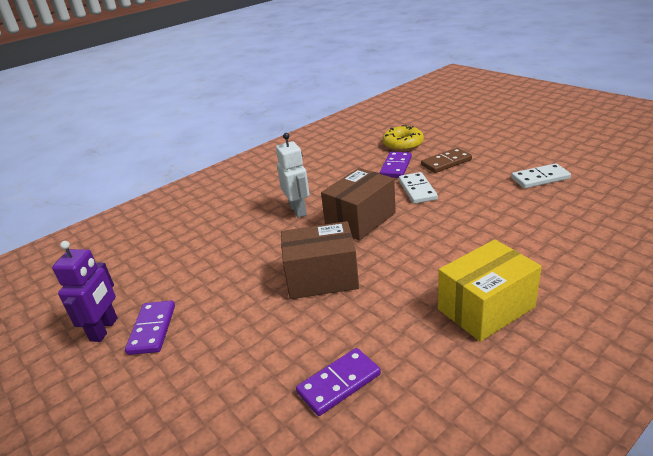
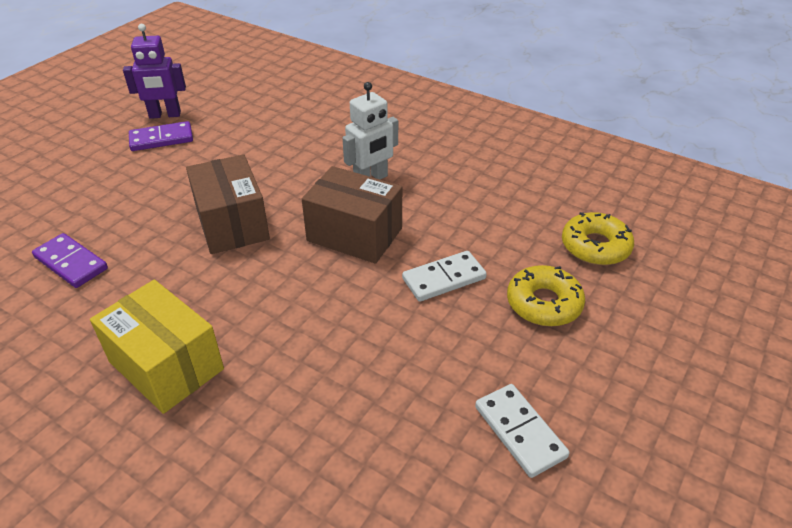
camera: 70 degrees right, 10 degrees up
(396, 167) = (511, 248): purple domino -> none
(446, 162) = (544, 303): brown domino -> yellow donut

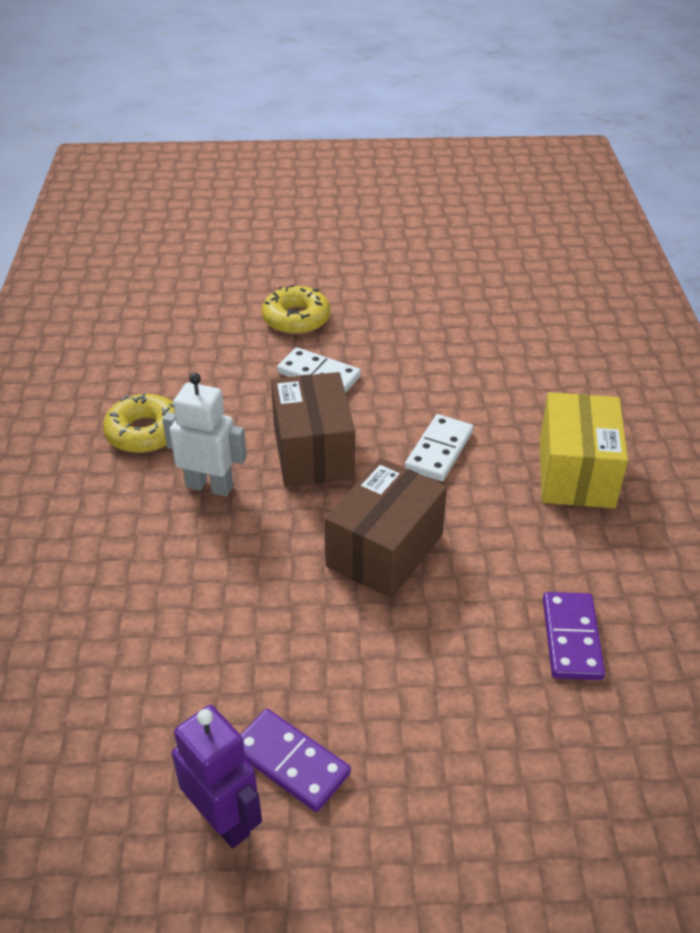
camera: 125 degrees left, 0 degrees up
(519, 432) = (426, 294): white domino -> white domino (439, 451)
(595, 246) = (198, 314): yellow donut -> yellow donut (144, 432)

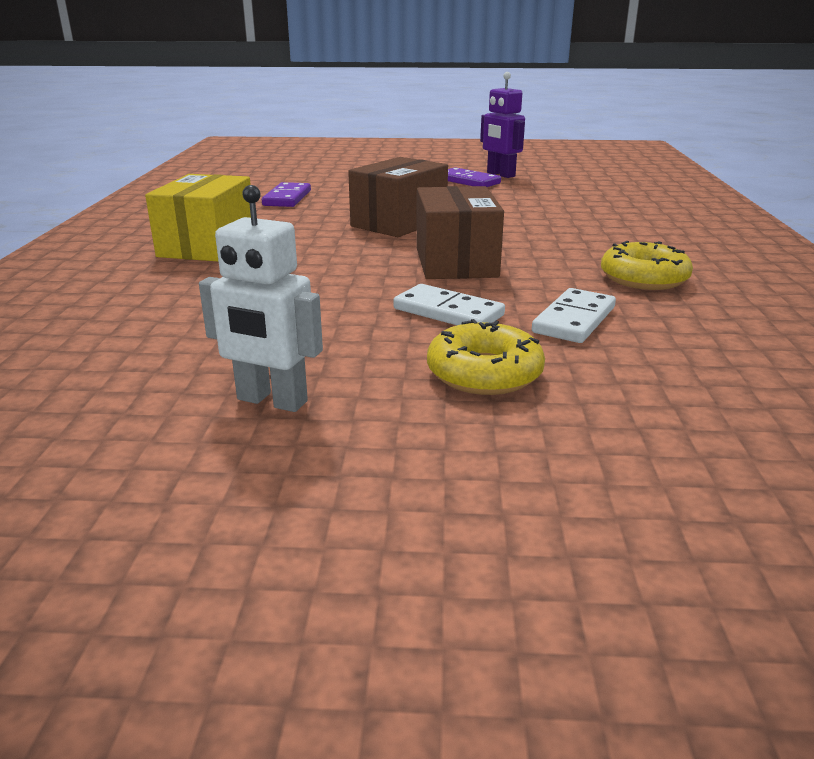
camera: 175 degrees left, 15 degrees down
(209, 486) = (553, 249): white robot -> white robot (271, 401)
(439, 451) = (327, 259): white domino -> white domino (574, 320)

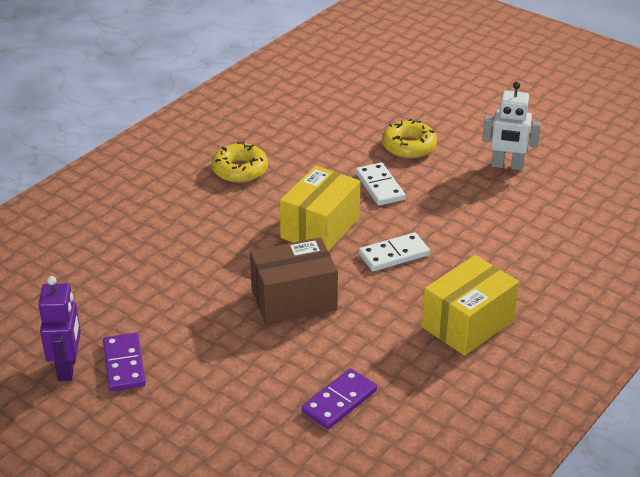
camera: 145 degrees left, 10 degrees up
(271, 401) = (507, 166): white robot -> white robot turned 135 degrees clockwise
(456, 262) = (320, 228): brown box -> yellow box
(574, 320) = (327, 158): white domino -> white domino (394, 255)

